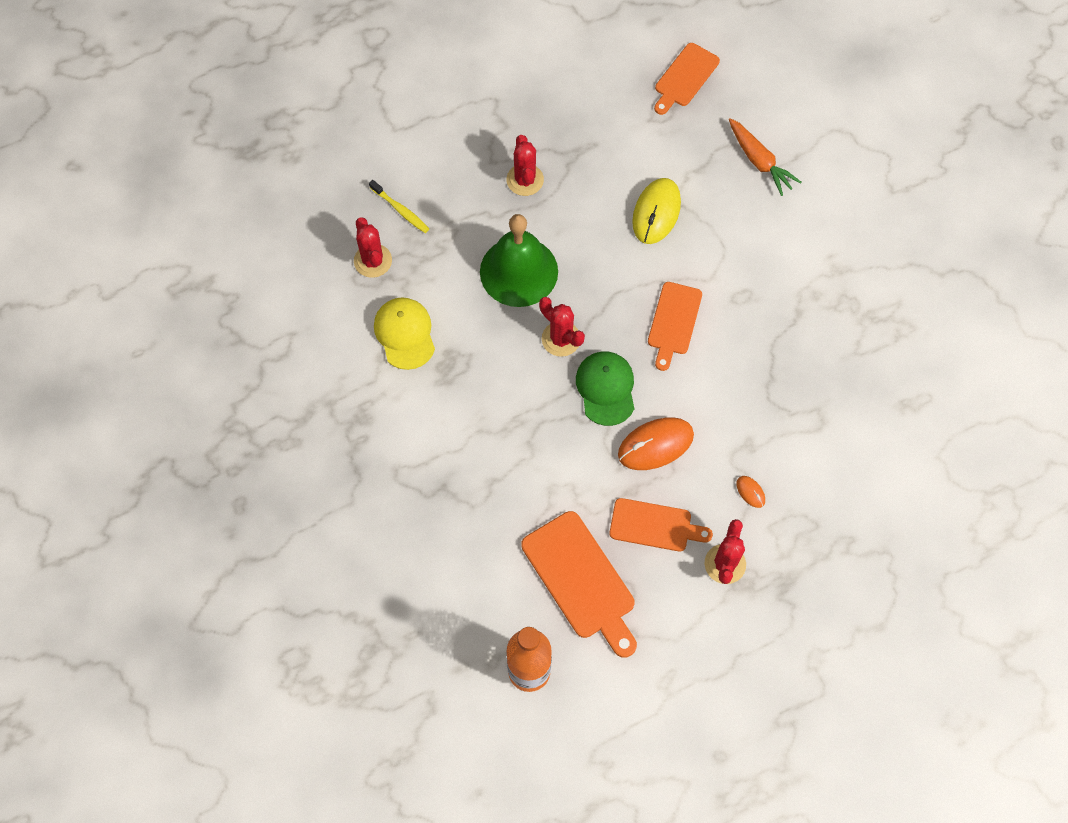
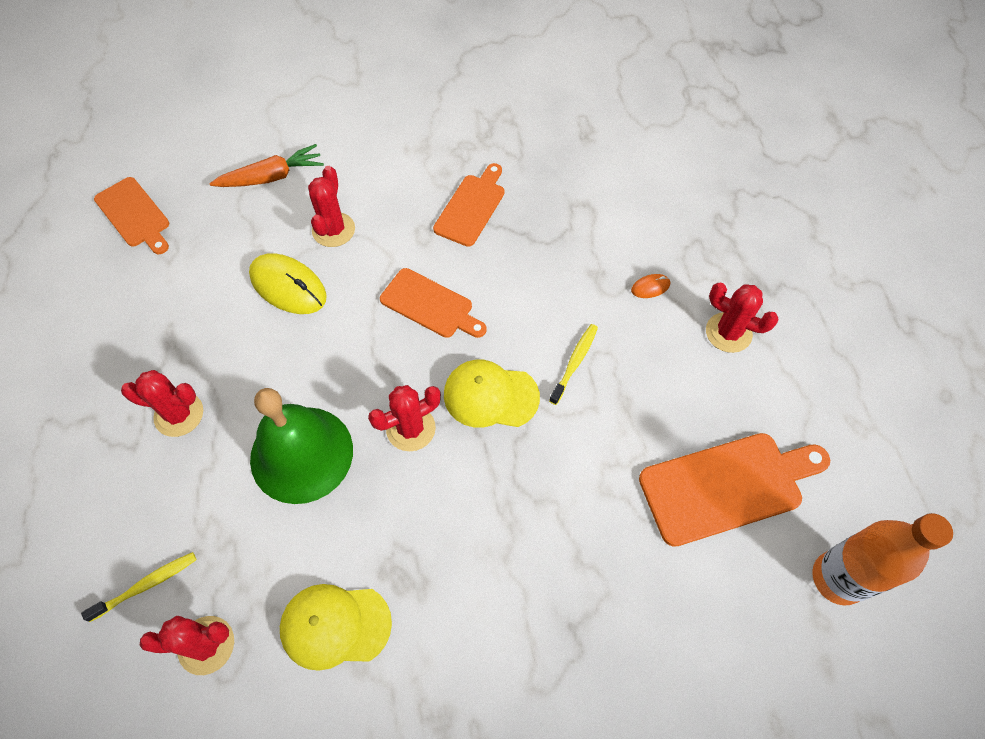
camera: 75 degrees left, 5 degrees down
(606, 388) = (490, 396): green cap -> yellow cap
(654, 526) = (672, 389): orange cutting board -> orange cutting board (471, 207)
(655, 445) = (574, 362): orange mouse -> yellow toothbrush
(722, 227) = (333, 230): none -> red cactus

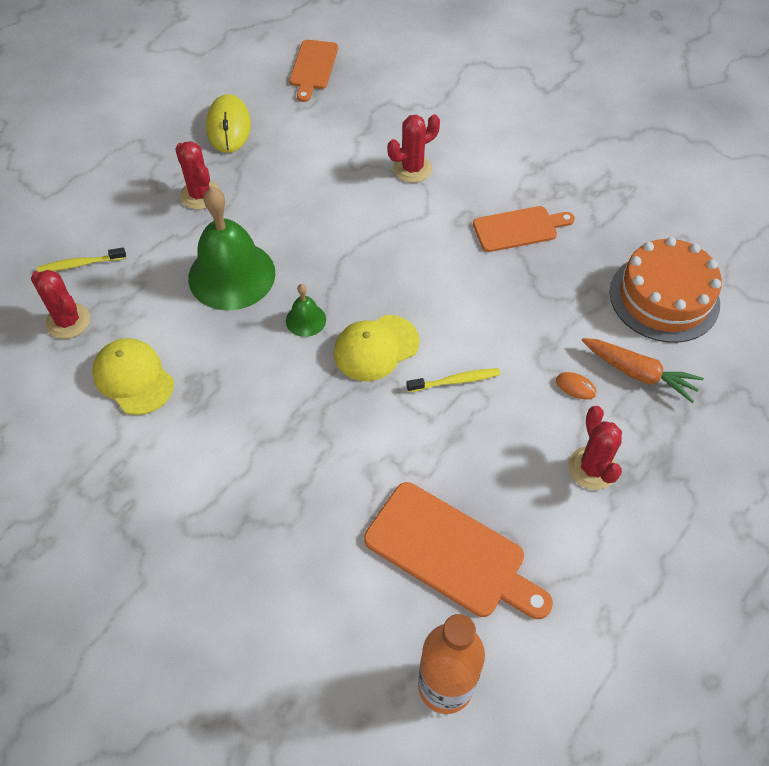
camera: 50 degrees right, 5 degrees down
(146, 585) = (80, 264): yellow toothbrush -> yellow toothbrush turned 150 degrees clockwise
(272, 177) = (417, 107): orange carrot -> orange carrot (639, 374)
(288, 286) = (344, 178): yellow mouse -> yellow mouse (229, 127)
(411, 428) = (306, 320): red cactus -> green bell
(430, 305) = (411, 263): orange cutting board -> none
(490, 396) = (376, 348): yellow cap -> yellow cap turned 90 degrees counterclockwise
(622, 171) = (664, 297): none -> orange cake

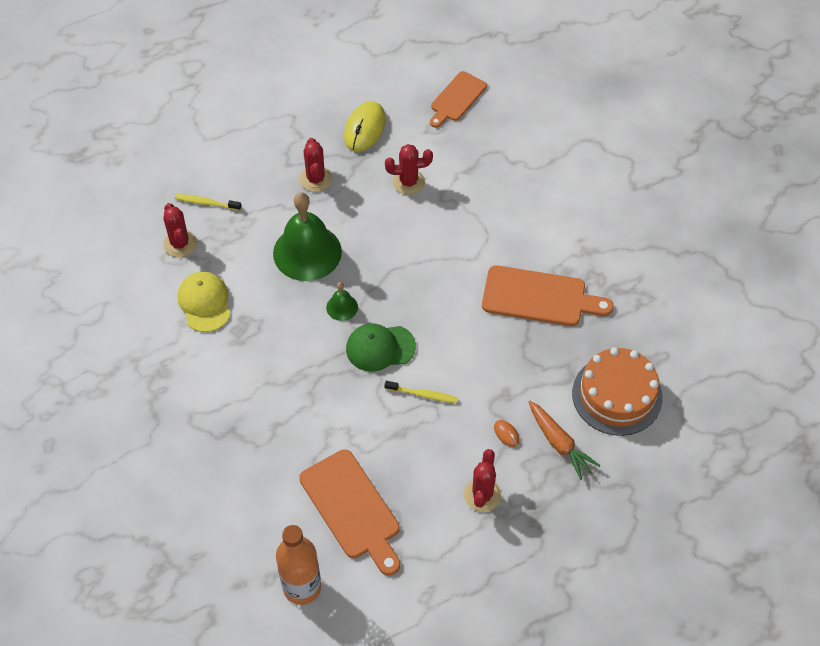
camera: 25 degrees right, 0 degrees up
(376, 348) = (380, 348): yellow cap -> green cap
(412, 168) = (486, 216): red cactus -> red cactus (408, 182)
(519, 229) = (539, 297): orange cutting board -> orange cutting board, size x1.53

